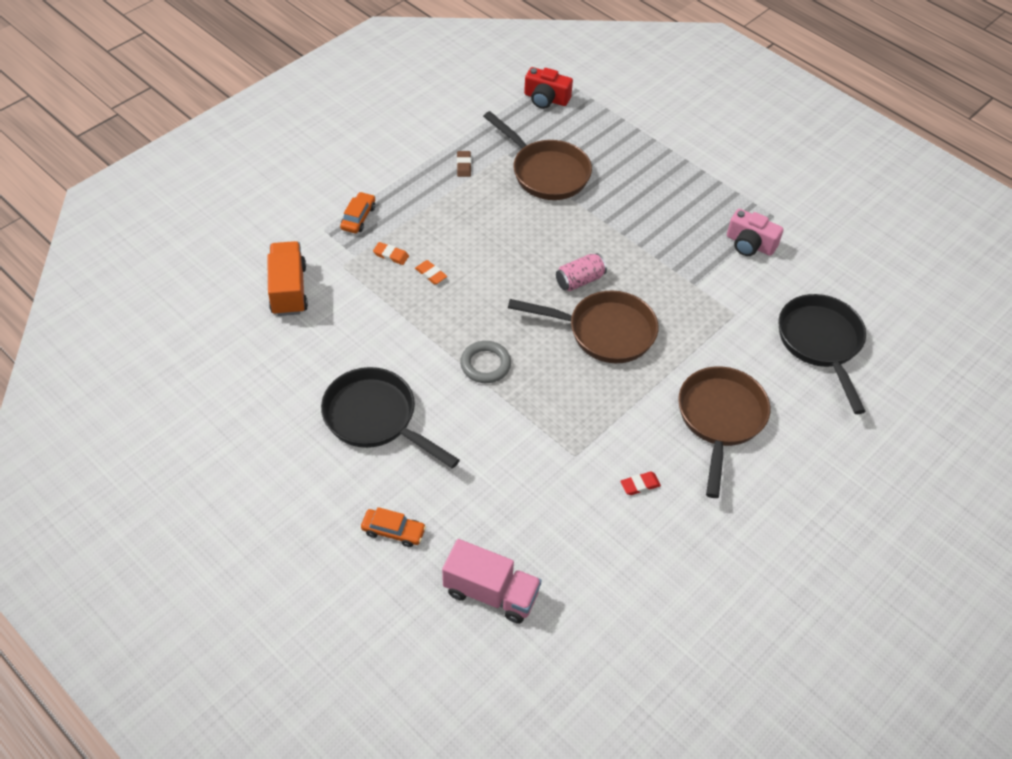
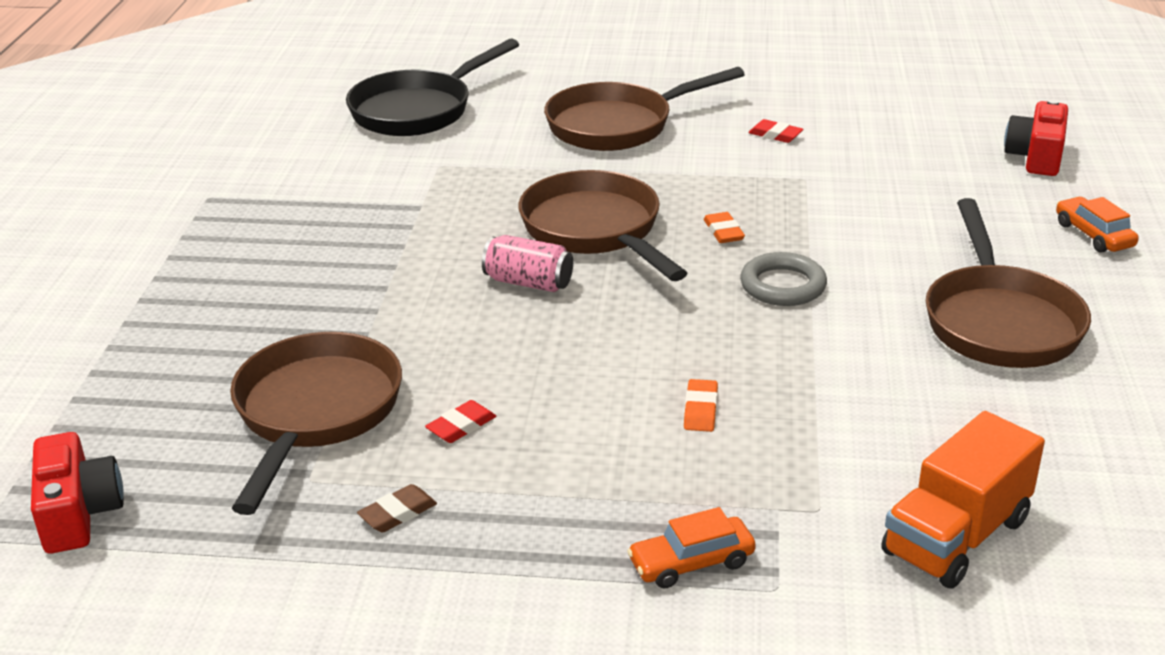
camera: 125 degrees left, 20 degrees down
(375, 418) = (999, 321): black pan -> brown pan
(391, 255) = (721, 471): orange eraser -> orange eraser (723, 232)
(491, 593) = (1035, 157): pink truck -> red camera
(495, 205) = (461, 426): none -> red eraser
(750, 244) = (290, 195): pink camera -> none

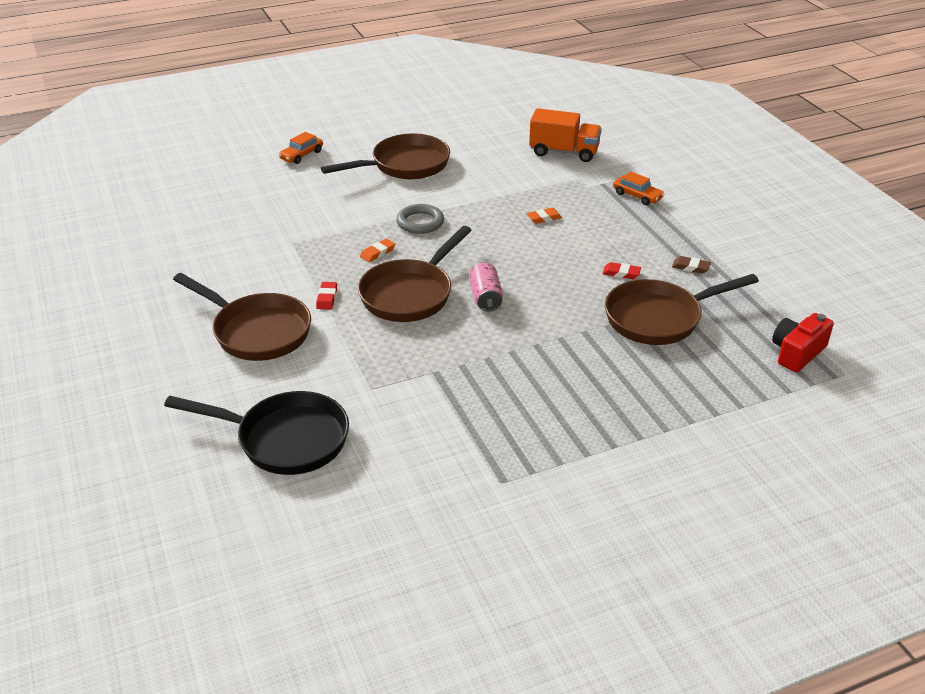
camera: 120 degrees left, 5 degrees up
(775, 135) = (236, 266): red eraser -> red eraser (327, 298)
(1035, 157) = (217, 180): red camera -> none

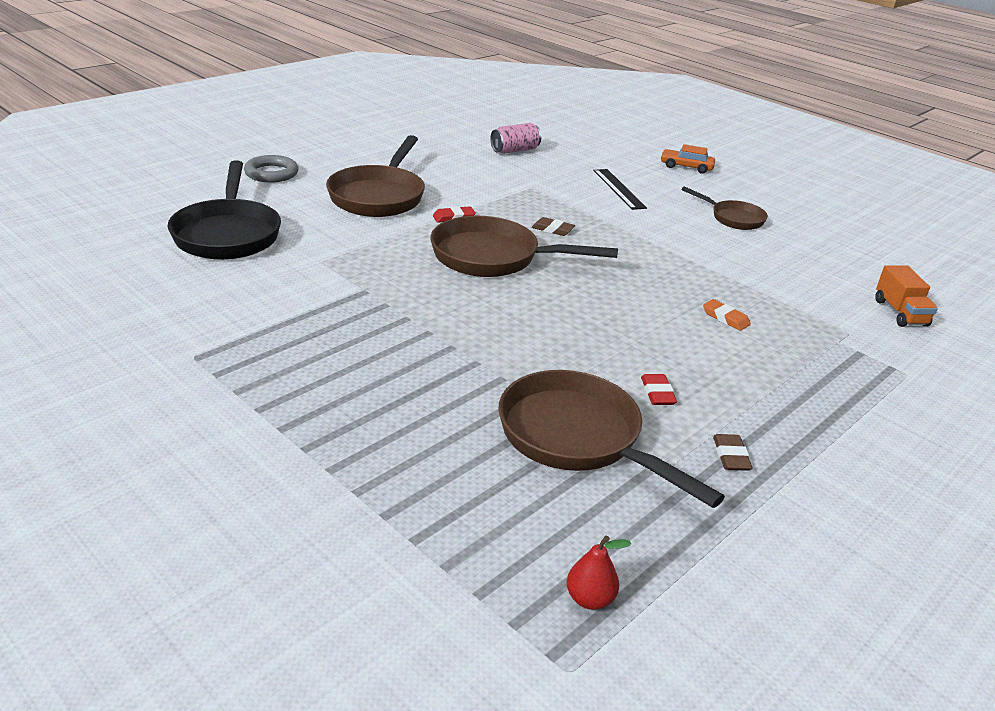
camera: 65 degrees right, 5 degrees down
(322, 200) = (618, 189): none -> black ruler
(377, 252) = (552, 229): orange eraser -> brown eraser
(404, 165) = (733, 218): brown pan -> brown pan, size x0.57
(420, 222) = (631, 243): grey ring -> grey ring (271, 173)
(485, 297) = (521, 301): pink can -> pink can (515, 150)
(564, 152) = (900, 313): orange truck -> orange truck, size x0.67
(637, 196) = (865, 385): orange car -> none
(797, 353) = (590, 599): red camera -> red pear

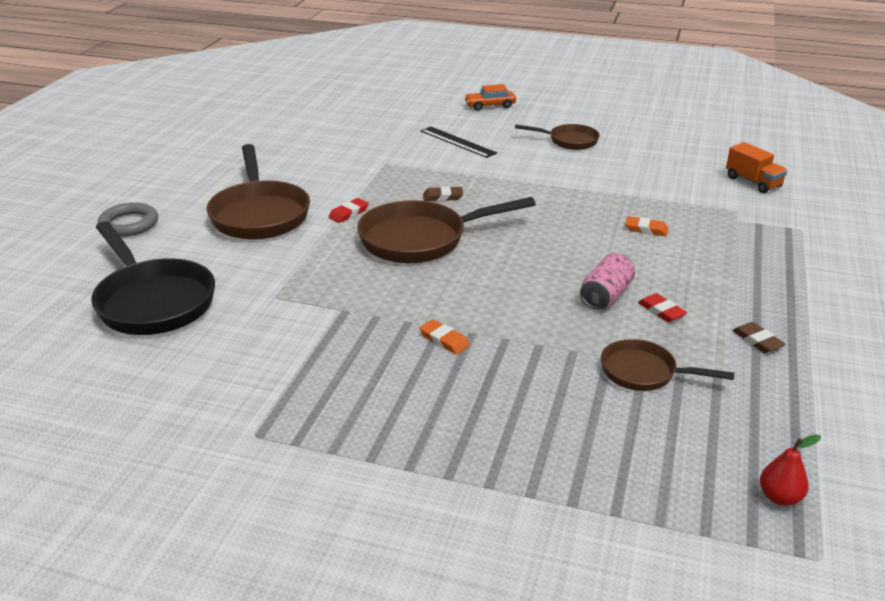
camera: 25 degrees left, 0 degrees up
(422, 343) = (444, 340): none -> orange eraser
(515, 150) = (335, 132): pink can -> pink can (606, 295)
(577, 438) = (644, 373): brown pan -> brown pan, size x0.57

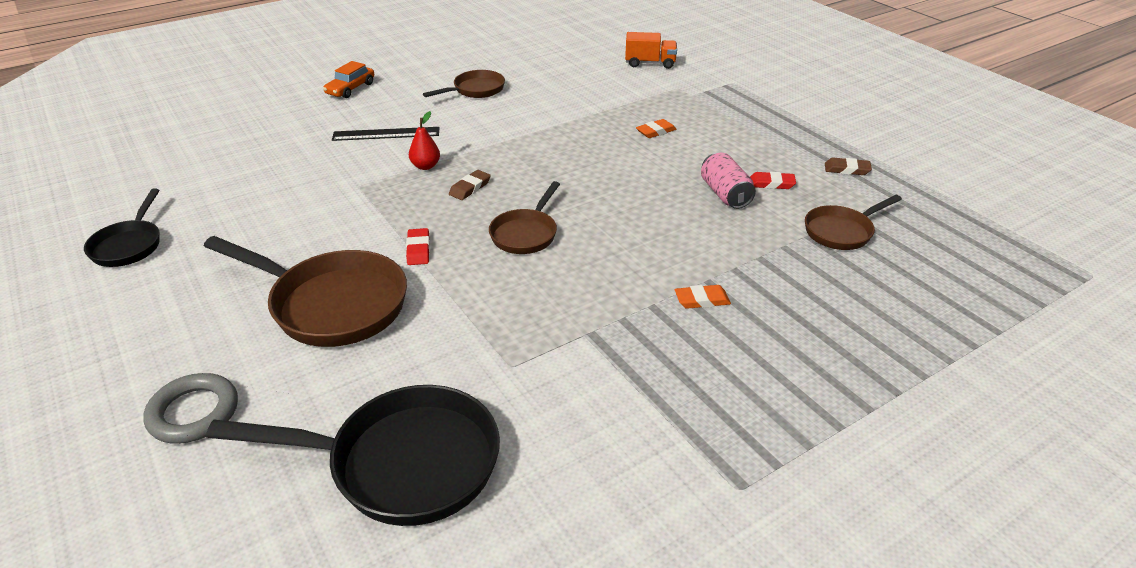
camera: 50 degrees left, 5 degrees up
(235, 137) = (129, 245): none -> black pan
(421, 239) = (526, 234): brown pan -> brown pan, size x0.57
(779, 497) = (1023, 255): red pear -> red pear (425, 166)

